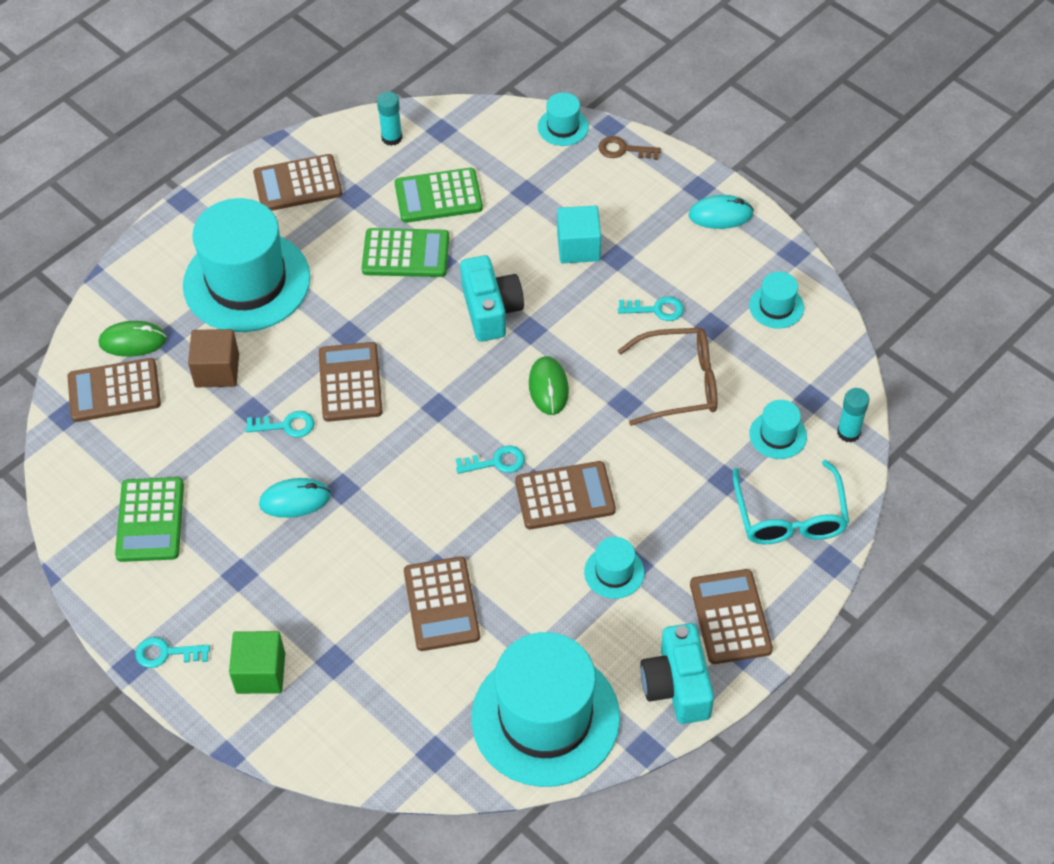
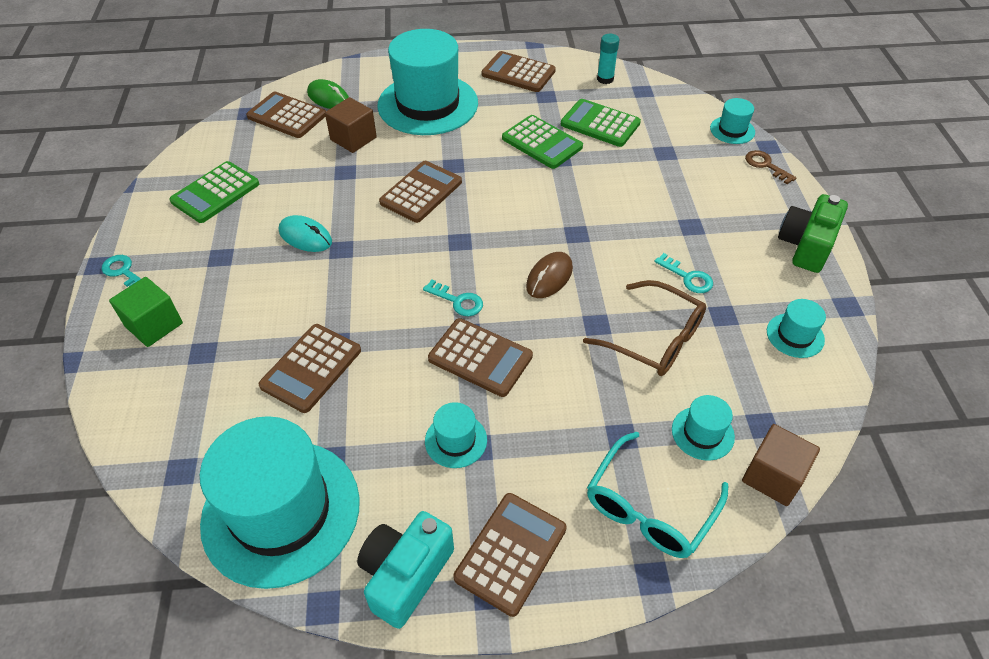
camera: 40 degrees right, 5 degrees down
(286, 425) = (354, 192): turquoise key -> none
(491, 310) = (562, 206): turquoise camera -> none
(548, 387) = (549, 277): green mouse -> brown mouse
(578, 247) = (668, 204): turquoise cube -> none
(720, 215) = (806, 245): turquoise mouse -> green camera
(848, 432) = (773, 476): turquoise glue stick -> brown cube

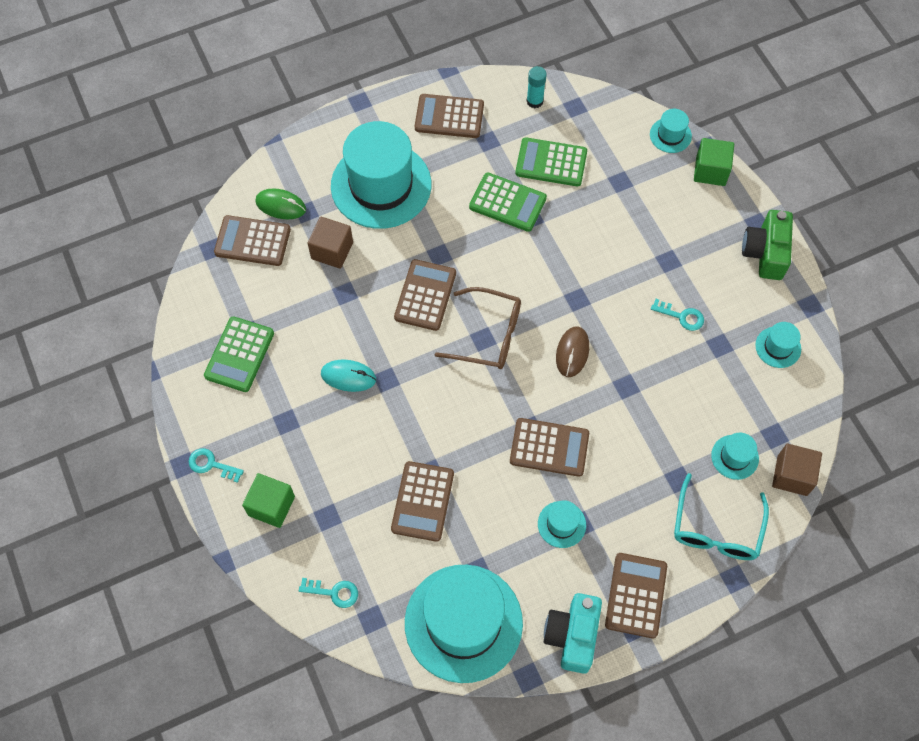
camera: 20 degrees left, 15 degrees up
(458, 301) = (508, 400): turquoise key -> turquoise key (334, 592)
(654, 339) = (675, 385): brown glasses -> brown glasses (488, 335)
(765, 165) = (710, 171): brown key -> green cube

